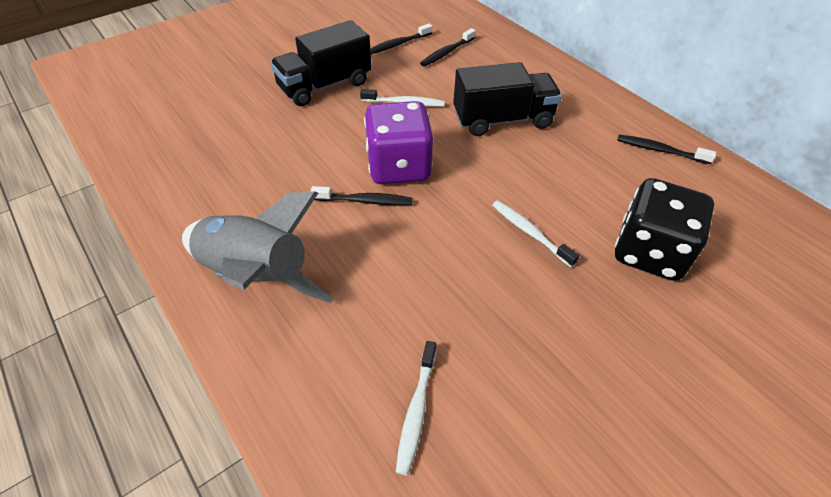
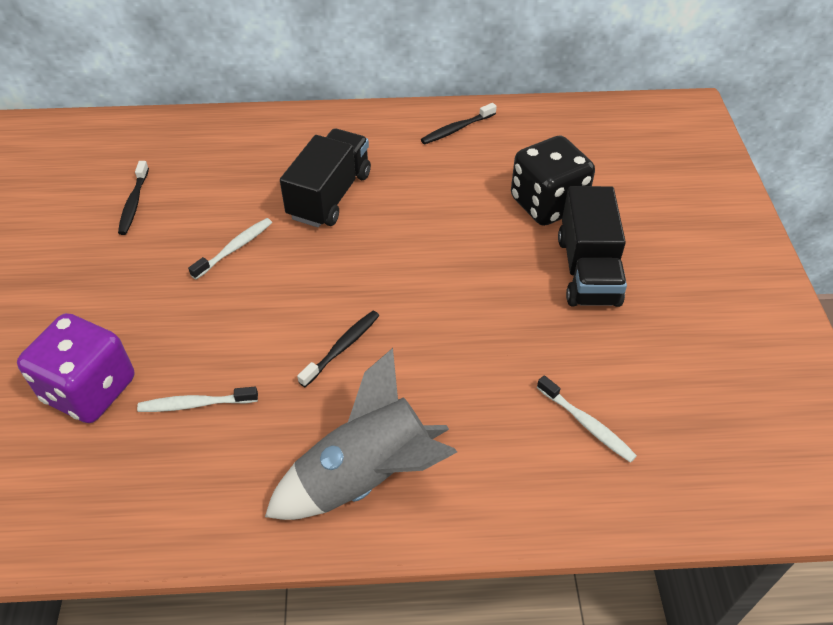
camera: 55 degrees left, 0 degrees up
(325, 85) = (136, 296): black truck -> black truck (587, 270)
(398, 167) = (320, 300): purple dice -> purple dice (90, 390)
(446, 52) = (191, 176): black toothbrush -> none
(530, 232) = (474, 258): white toothbrush -> white toothbrush (195, 404)

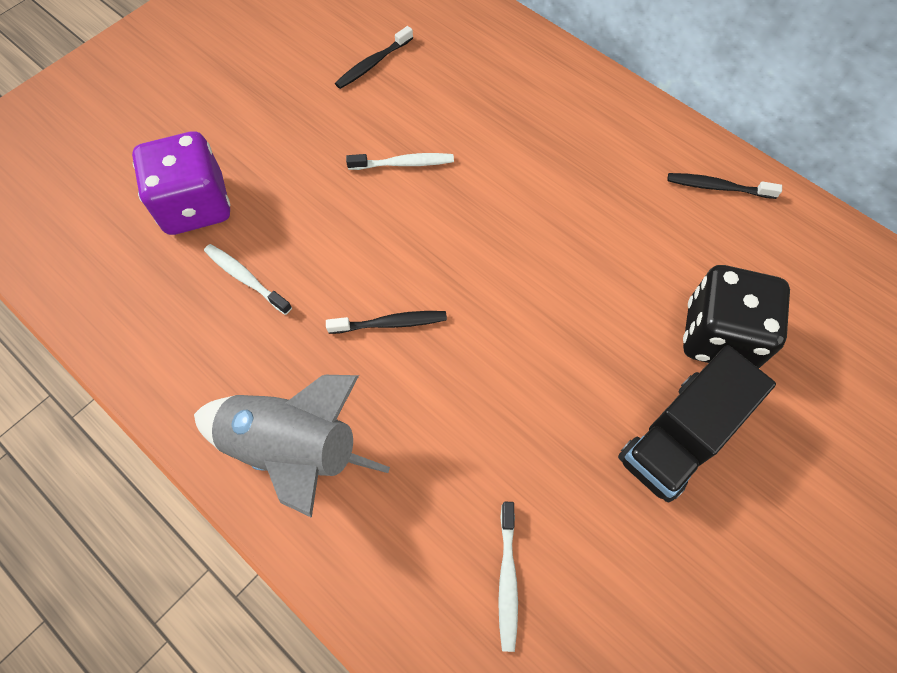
camera: 45 degrees right, 15 degrees up
(330, 195) = (528, 171): black truck -> none

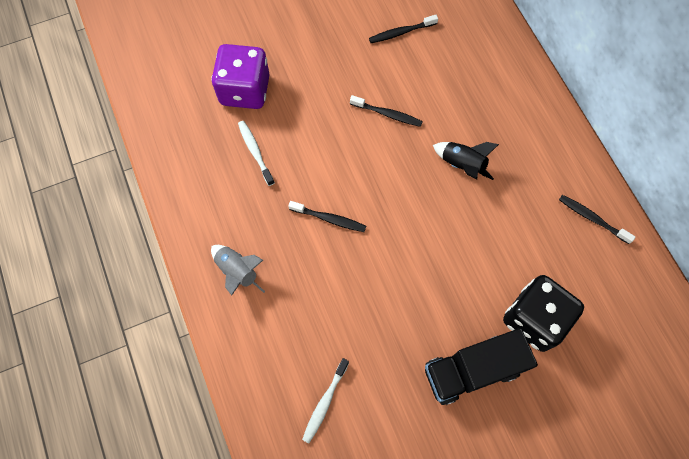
camera: 25 degrees right, 5 degrees up
(293, 450) = (237, 271): grey rocket -> grey rocket, size x0.56
(404, 163) = (387, 114): white toothbrush -> black toothbrush
(529, 187) = (462, 165): none -> black rocket

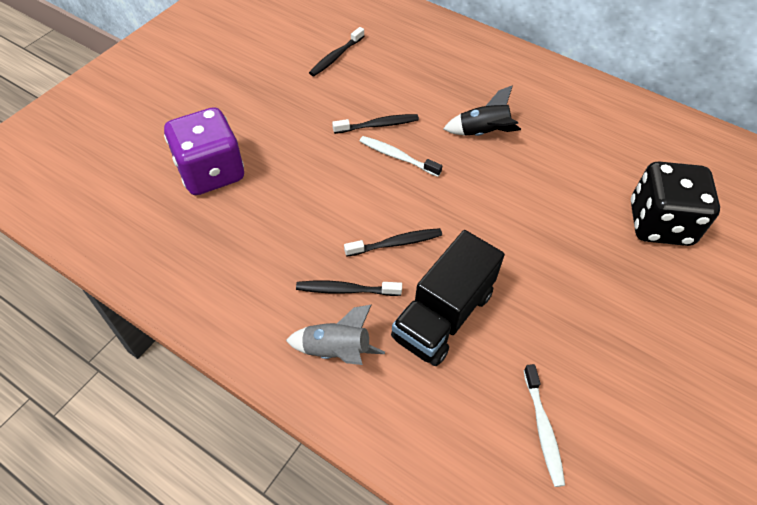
camera: 35 degrees left, 15 degrees down
(255, 152) = (266, 222): white toothbrush -> white toothbrush (397, 156)
(472, 370) = (651, 301): black truck -> black truck (443, 315)
(592, 218) = (627, 119): black toothbrush -> black toothbrush (345, 290)

